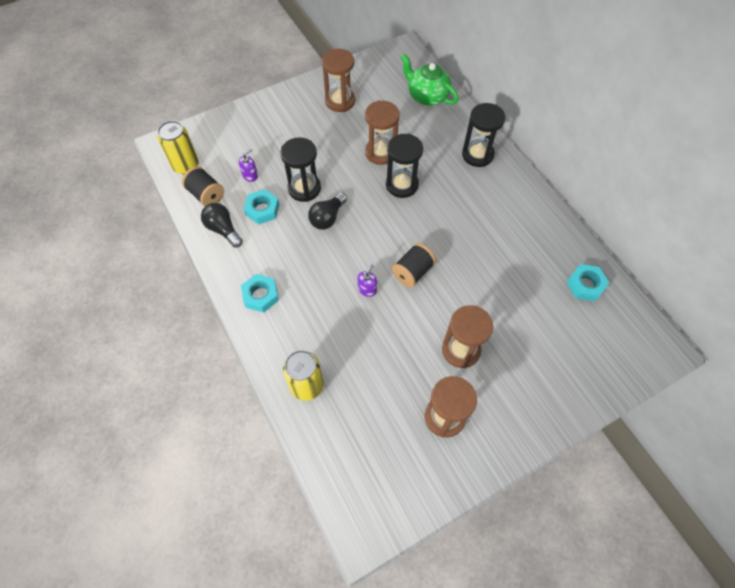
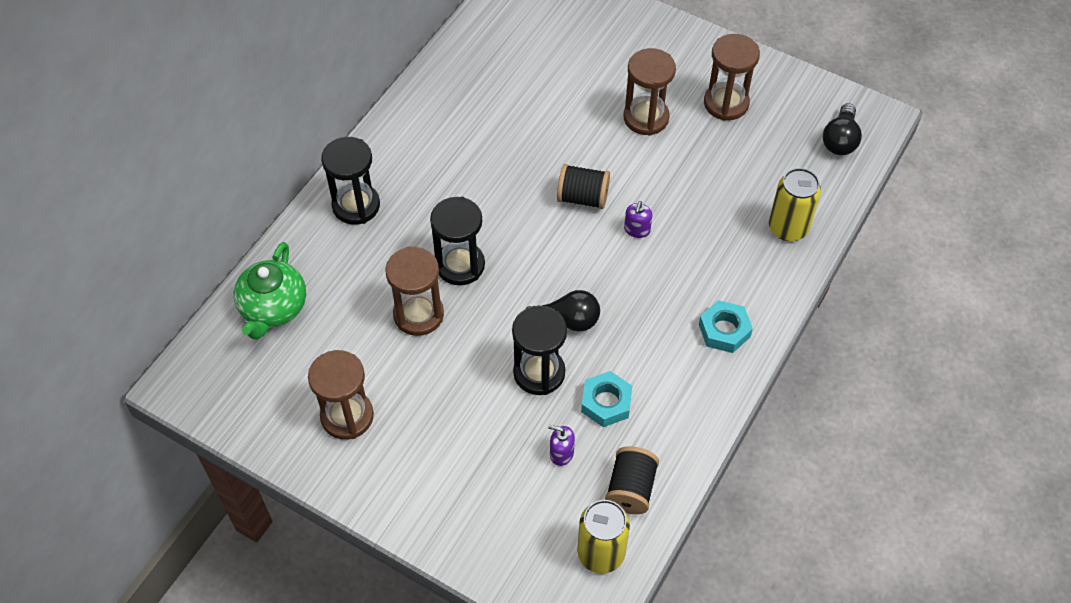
camera: 120 degrees left, 5 degrees down
(223, 229) = (668, 430): black light bulb -> black light bulb (840, 140)
(367, 289) = (637, 230): purple soap dispenser -> purple soap dispenser turned 75 degrees counterclockwise
(585, 285) = (490, 45): turquoise nut -> none

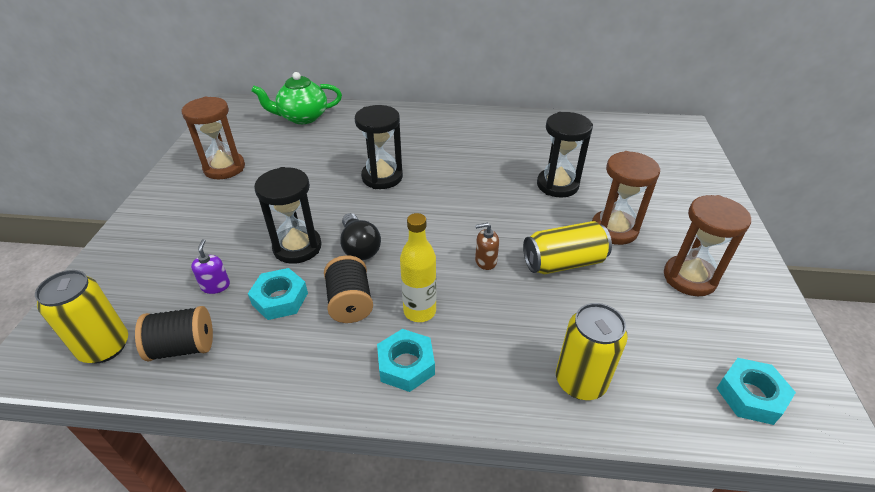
camera: 65 degrees right, 15 degrees down
(356, 205) = (404, 122): black hourglass -> black hourglass (557, 185)
(418, 314) = (326, 172): brown hourglass -> none
(582, 197) = (494, 218): black spool -> black spool (350, 303)
(637, 230) = (485, 261): purple soap dispenser -> brown soap dispenser
(667, 175) = (563, 263): none -> yellow can
(672, 301) = (419, 311): none -> yellow bottle
(840, 140) = (750, 395): black light bulb -> turquoise nut

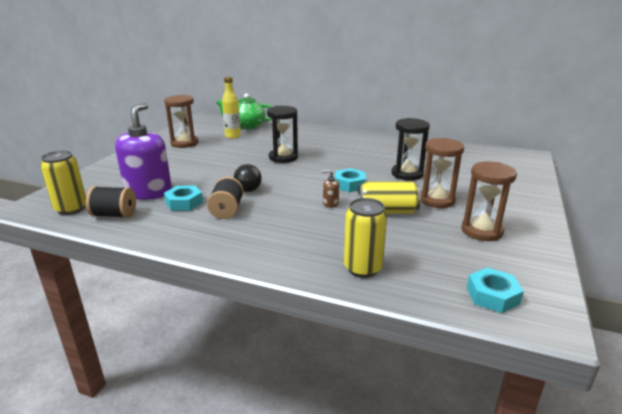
camera: 15 degrees right, 15 degrees down
(215, 286) = (149, 192): purple soap dispenser -> purple soap dispenser, size x2.49
(297, 247) = (208, 182): black hourglass -> none
(406, 365) = (246, 242): turquoise nut -> turquoise nut (349, 184)
(419, 311) = (270, 220): yellow bottle -> yellow bottle (233, 136)

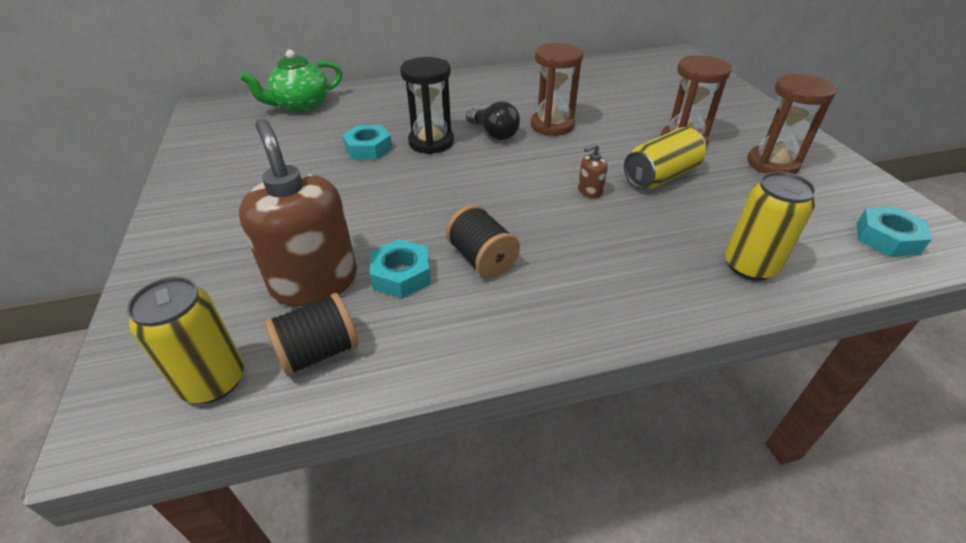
camera: 35 degrees left, 15 degrees up
(149, 192) = (314, 282): purple soap dispenser -> brown soap dispenser
(184, 143) = (241, 168): brown hourglass -> brown hourglass (552, 125)
(233, 136) = (304, 130): yellow bottle -> none
(248, 187) = (454, 208): black light bulb -> black light bulb (494, 134)
(349, 184) = (570, 154): turquoise nut -> turquoise nut (368, 148)
(407, 174) = (607, 117): black hourglass -> none

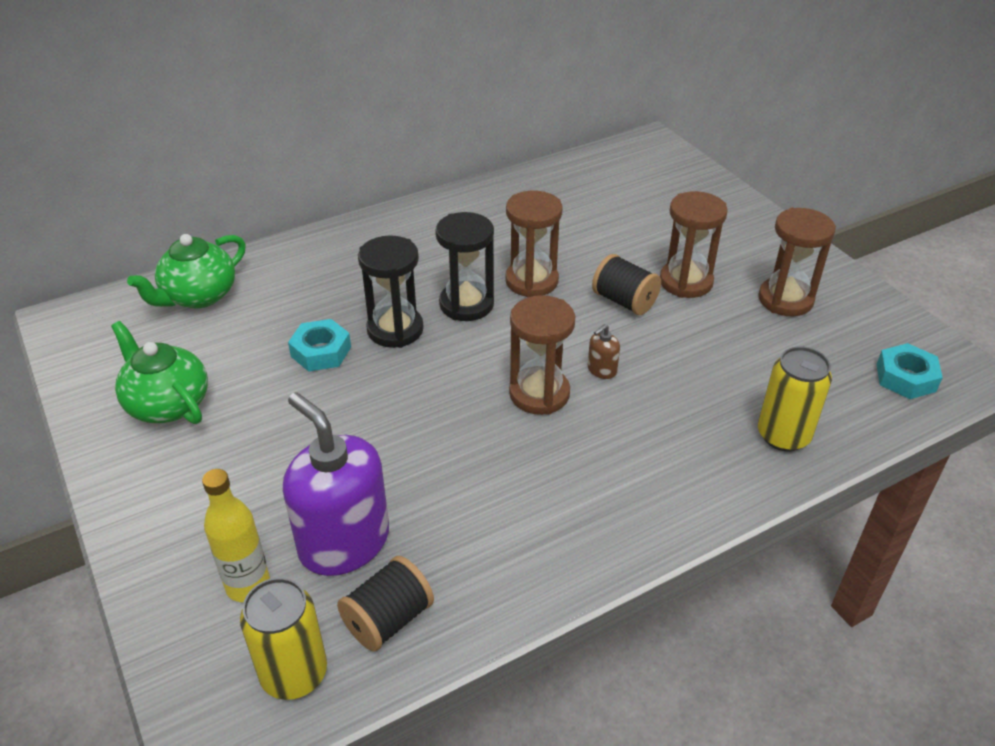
camera: 15 degrees left, 0 degrees up
(219, 300) = (248, 585): none -> yellow bottle
(239, 165) = (167, 404): none -> green teapot
(314, 282) = (344, 542): brown soap dispenser -> purple soap dispenser
(401, 275) = (435, 515): turquoise nut -> none
(482, 259) = (514, 479): black spool -> black spool (624, 301)
(494, 134) = (466, 304): black light bulb -> black hourglass
(529, 200) = (539, 393): none -> brown hourglass
(661, 176) = (673, 336): yellow can -> none

